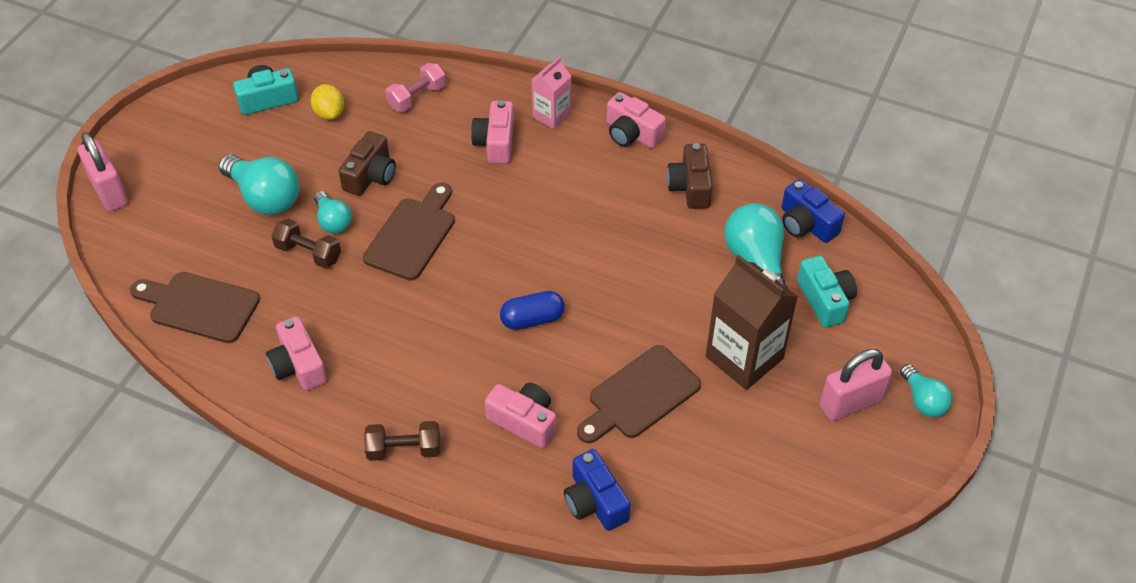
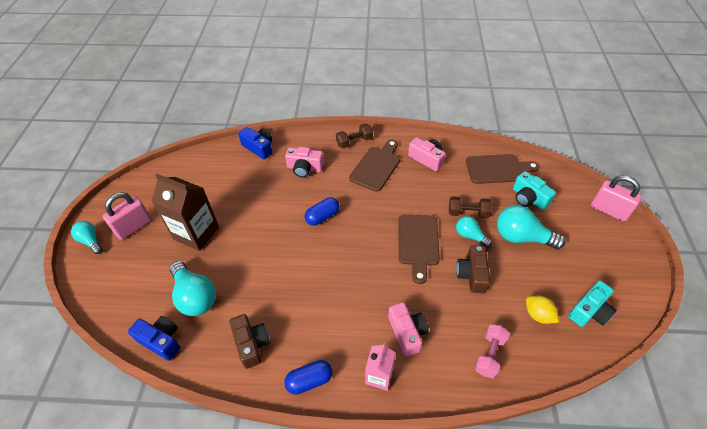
camera: 160 degrees right, 0 degrees up
(632, 134) = (309, 381): pink camera -> blue capsule
(640, 395) = (250, 196): brown cutting board -> brown cutting board (376, 166)
(825, 300) = (148, 285): turquoise camera -> turquoise camera (528, 198)

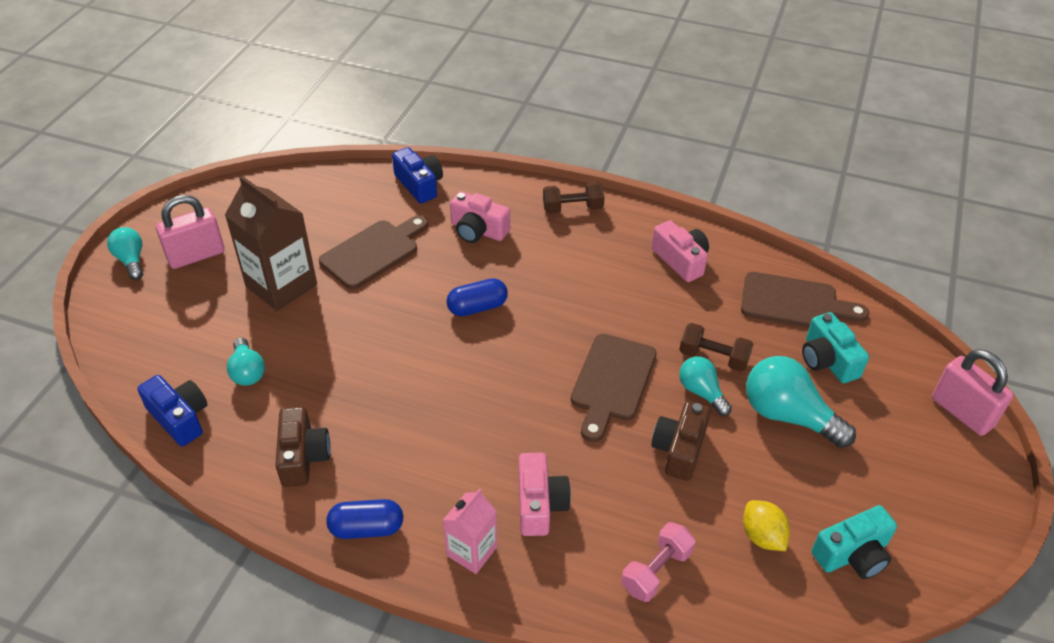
camera: 15 degrees right, 5 degrees down
(195, 296) = (247, 371): turquoise light bulb -> turquoise light bulb, size x0.59
(376, 166) = (593, 253): brown cutting board -> brown cutting board (373, 252)

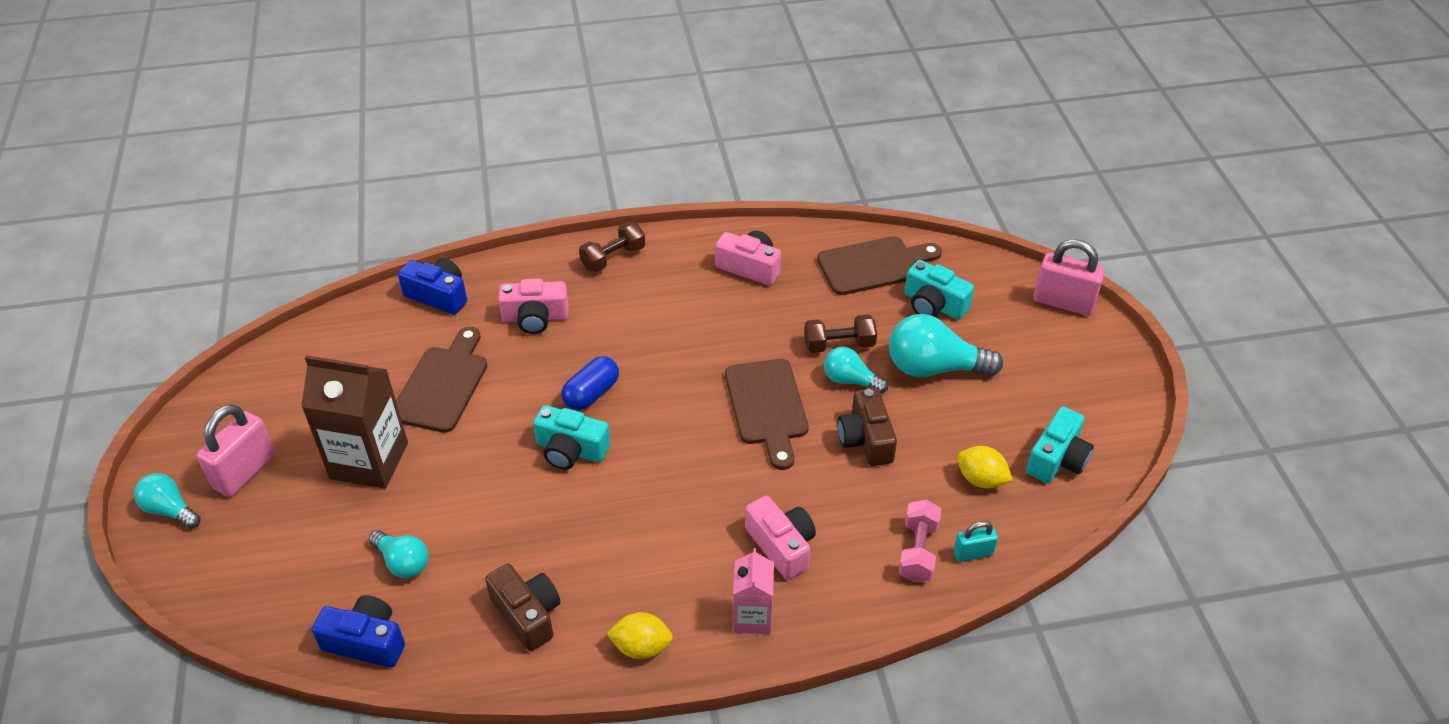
camera: 30 degrees left, 0 degrees up
(367, 528) = (641, 647): blue capsule -> yellow lemon
(429, 344) = (571, 450): none -> turquoise camera
(706, 599) = (973, 553): none -> turquoise padlock

